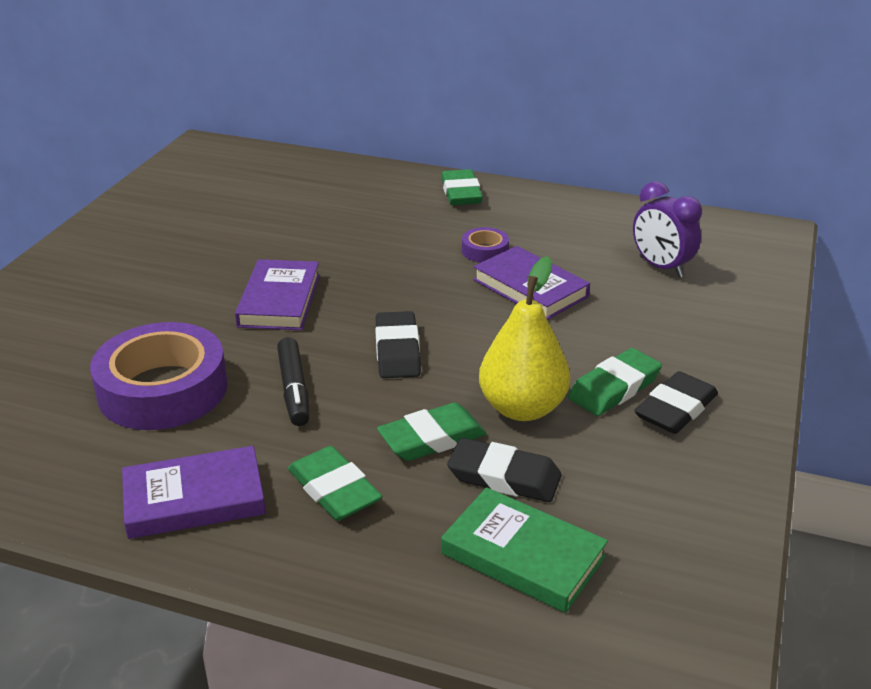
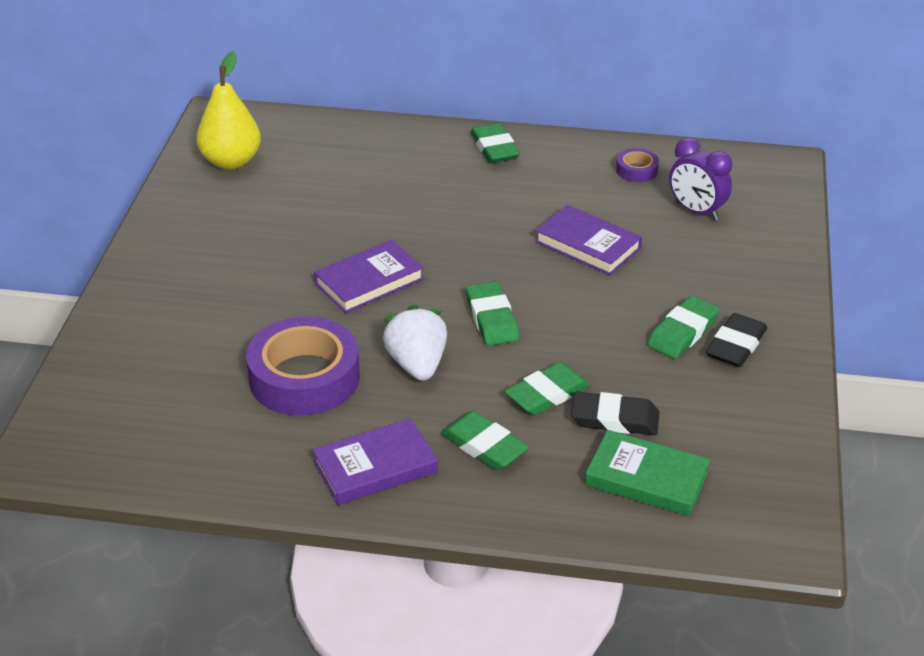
camera: 10 degrees left, 5 degrees up
(279, 300) = (369, 281): purple book -> purple book turned 60 degrees clockwise
(294, 389) = (417, 364): black marker -> white strawberry
(397, 350) = (492, 318): black eraser -> green eraser
(485, 251) = (536, 210): purple tape -> purple tape (636, 170)
(522, 408) = (612, 359): yellow pear -> yellow pear (231, 161)

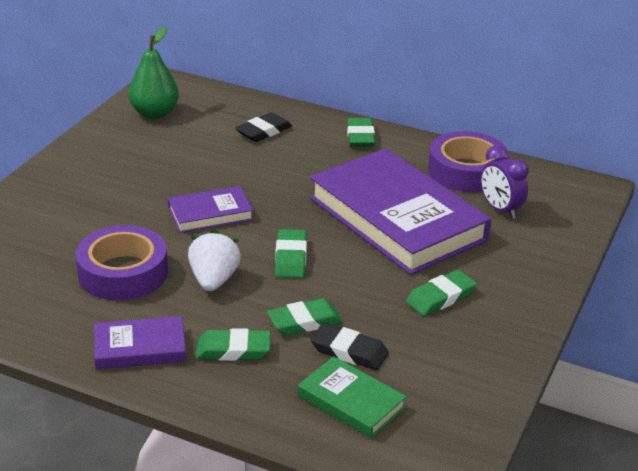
camera: 15 degrees right, 5 degrees down
(231, 161) = (154, 113): yellow pear -> green pear
(484, 446) = (233, 350): green eraser -> green eraser turned 60 degrees counterclockwise
(588, 245) = (397, 218): purple book -> purple book, size x2.14
(636, 170) = (466, 171): purple tape -> purple tape, size x2.23
(736, 345) = (480, 316): black eraser -> black eraser (264, 131)

